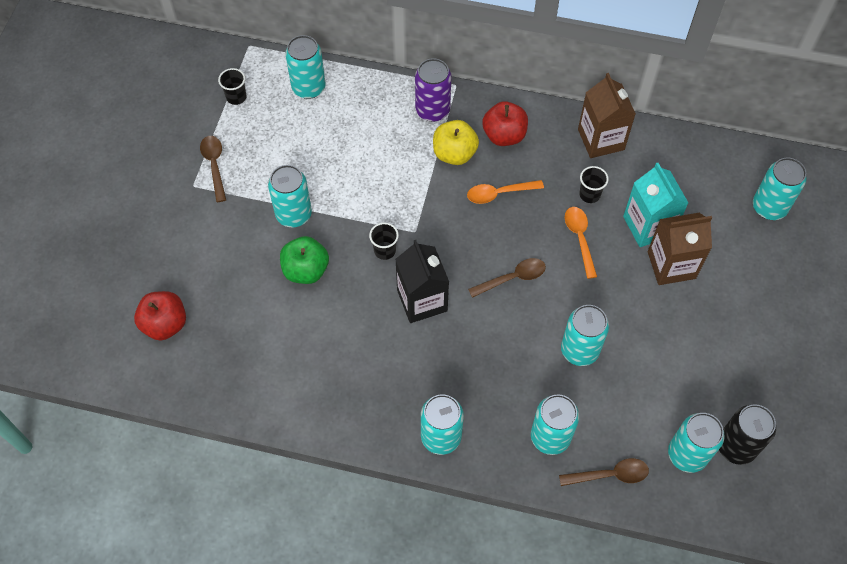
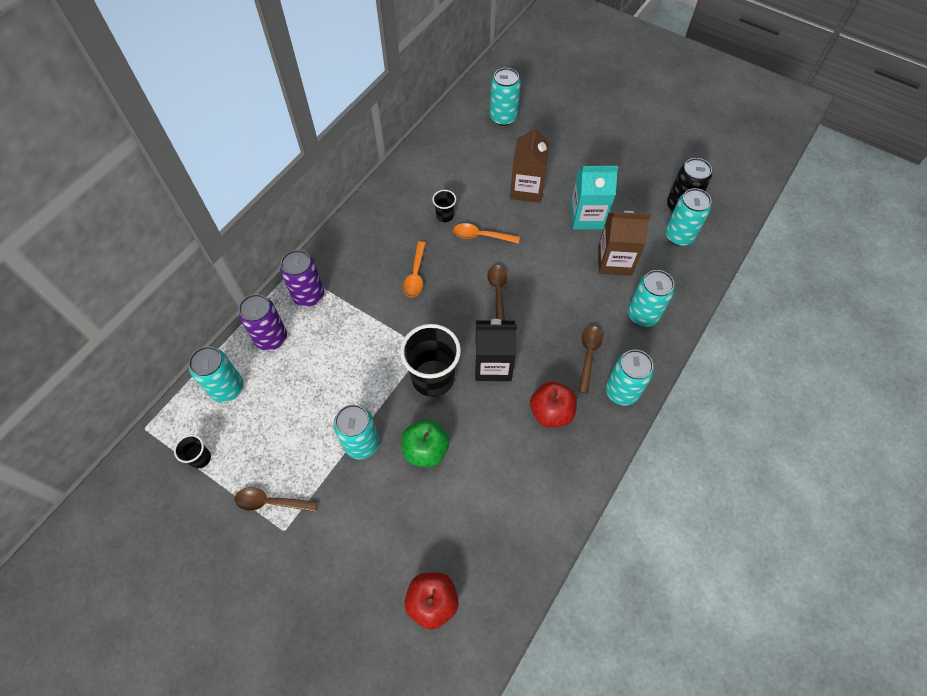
camera: 70 degrees left, 0 degrees up
(373, 99) = (271, 338): none -> purple can
(385, 250) = (433, 378): black cup -> black cup, size x2.10
(454, 154) = (361, 294): yellow apple -> none
(504, 135) = (362, 252): red apple -> red apple (551, 412)
(579, 350) = (576, 270): turquoise can -> none
(601, 139) = (398, 191): brown carton -> brown carton (614, 261)
(609, 475) = (683, 288): brown spoon -> brown spoon (588, 355)
(648, 226) = (488, 190): turquoise carton -> turquoise carton (587, 217)

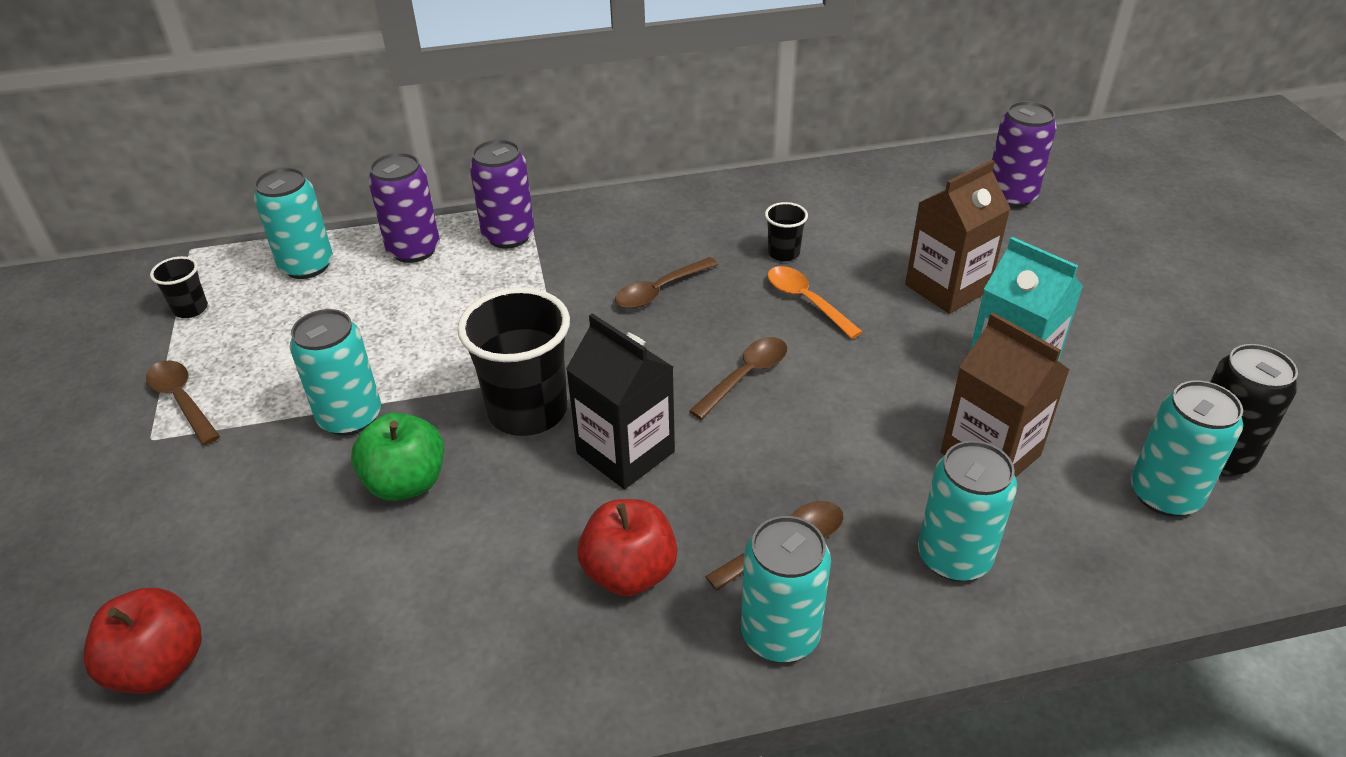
camera: 45 degrees right, 20 degrees down
(415, 275) = (660, 291): orange spoon -> brown spoon
(503, 117) = (1011, 196): turquoise can -> purple can

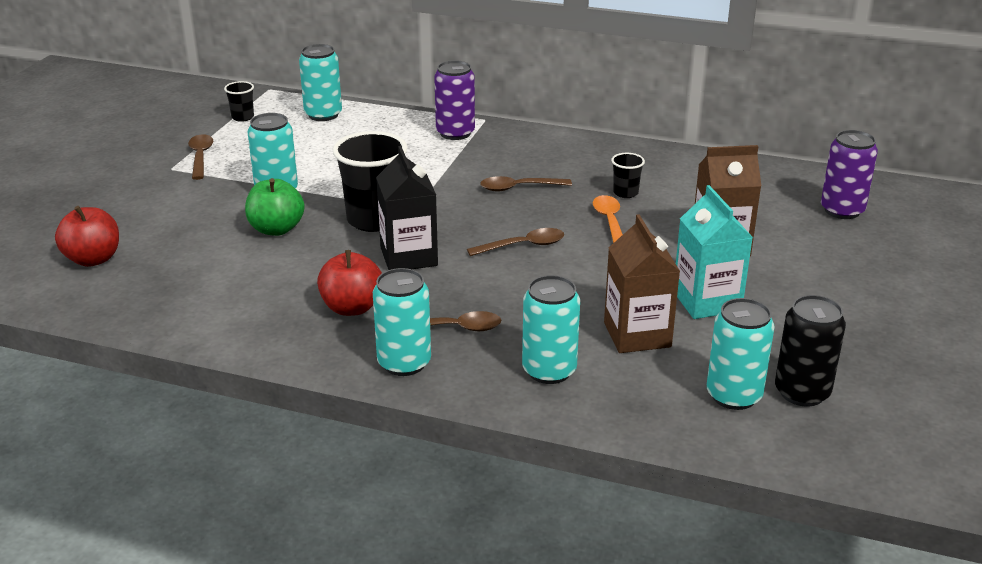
camera: 30 degrees right, 10 degrees down
(414, 250) = (391, 124): purple can -> none

